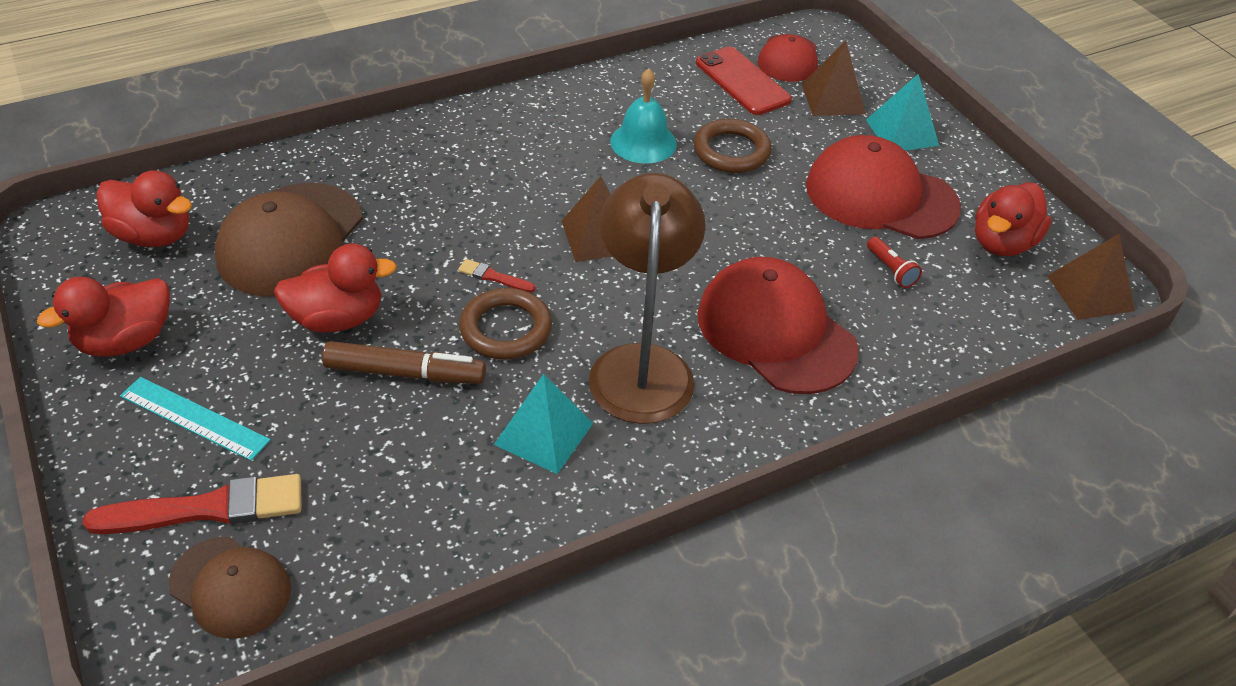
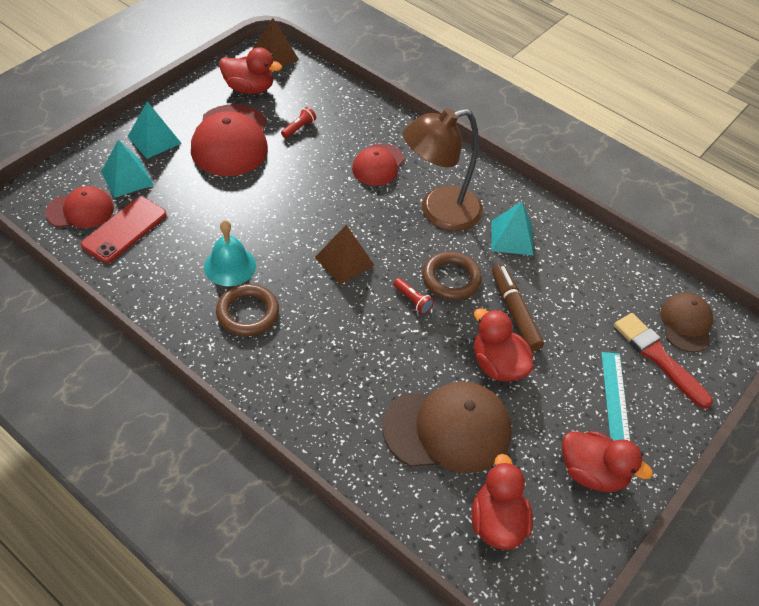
camera: 115 degrees left, 5 degrees up
(493, 277) = (412, 300): red brush -> red flashlight
(731, 151) = (217, 217): brown ring -> brown ring (248, 313)
(776, 331) = (378, 165): red cap -> red cap, size x0.59
(833, 99) = (127, 178): brown pyramid -> turquoise pyramid

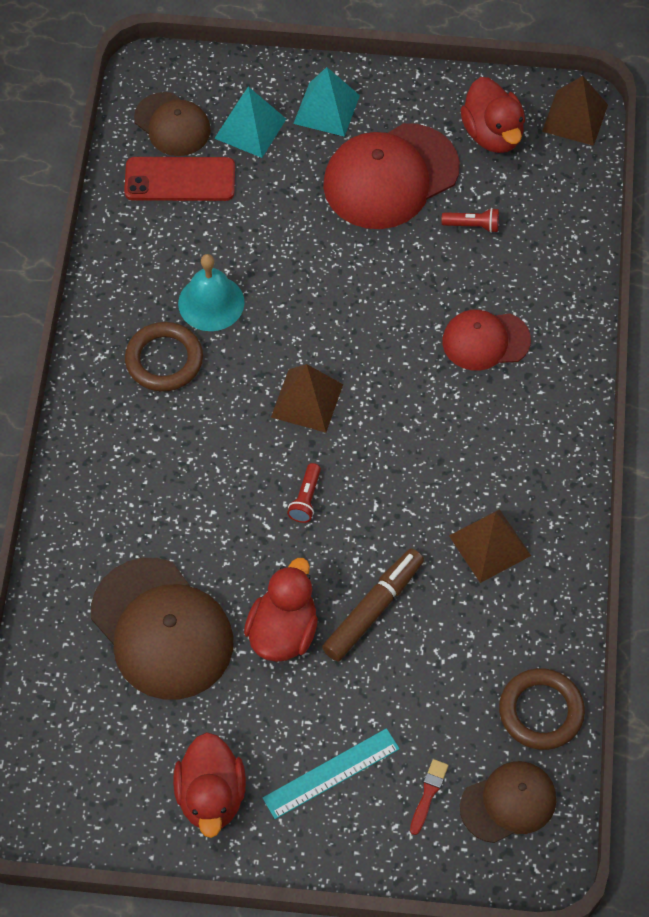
camera: 60 degrees right, 10 degrees up
(80, 210) = (172, 124): red cap -> brown cap
(439, 212) = (464, 447): brown lamp -> none
(451, 279) = (369, 518): brown ring -> brown ring (541, 711)
(497, 522) = (86, 734): red duck -> none
(512, 237) = (489, 545): turquoise pyramid -> brown pyramid
(658, 357) = (428, 794): red brush -> red brush, size x0.47

